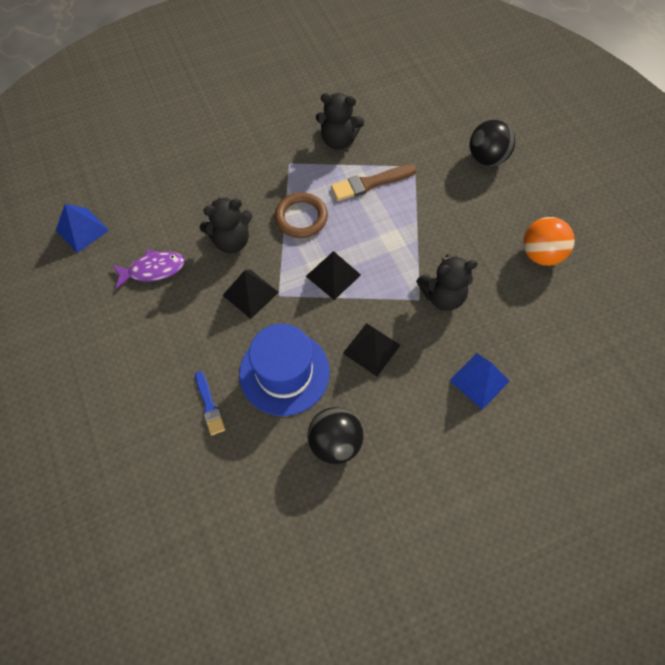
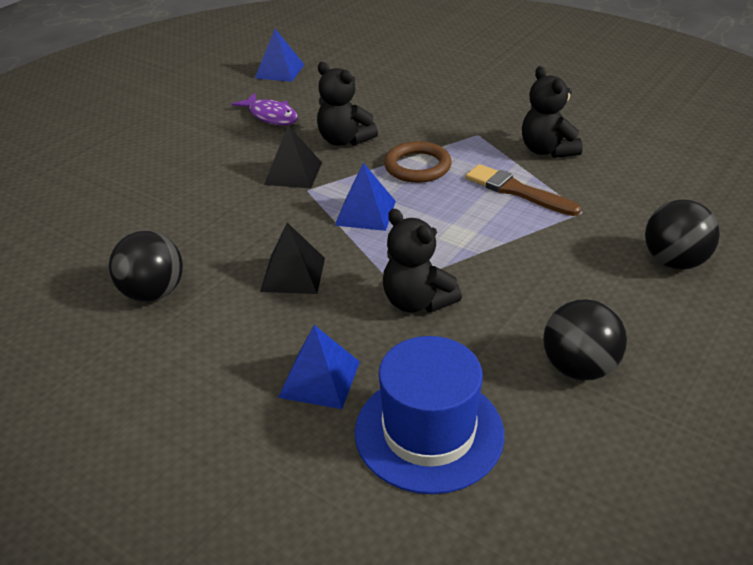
camera: 60 degrees right, 25 degrees down
(209, 405) = (146, 199): blue brush -> none
(284, 372) = (216, 228): blue hat -> blue hat (429, 432)
(333, 275) = (365, 213): black pyramid -> blue pyramid
(541, 254) = (579, 367): orange ball -> black ball

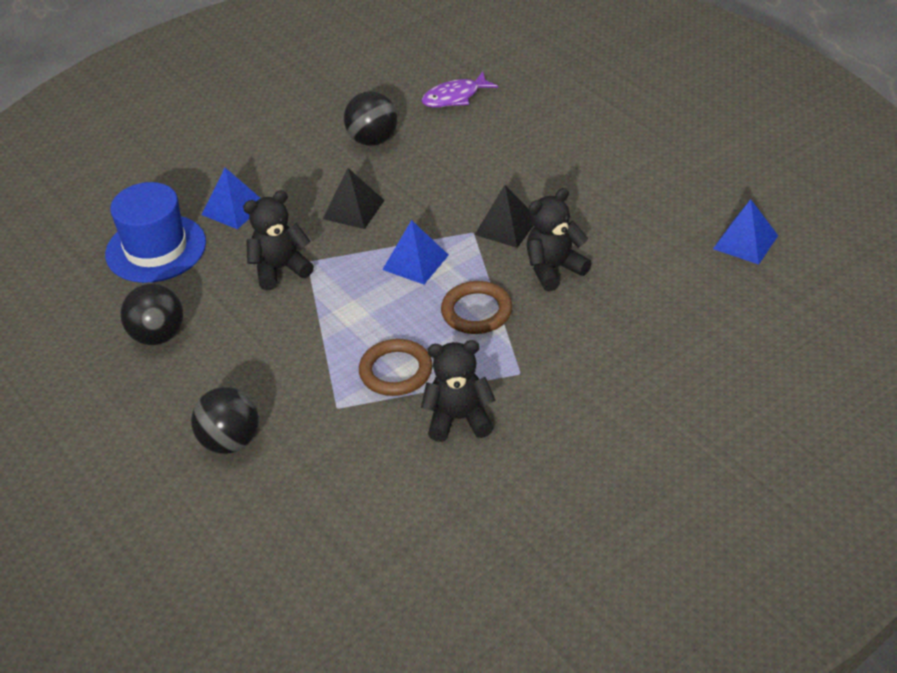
camera: 110 degrees right, 5 degrees up
(271, 116) = (631, 224): purple fish -> purple fish (455, 97)
(517, 191) = (396, 371): brown brush -> brown ring

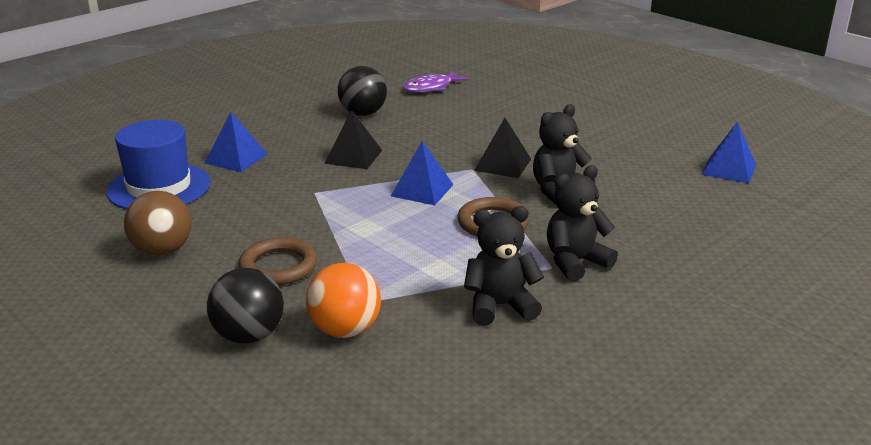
camera: 10 degrees left, 15 degrees down
(158, 336) = (162, 251): black ball -> brown ball
(280, 269) = (287, 198): black teddy bear -> black teddy bear (575, 262)
(314, 440) = (345, 330): none -> orange ball
(396, 371) = (422, 270): brown ring -> brown ring (278, 266)

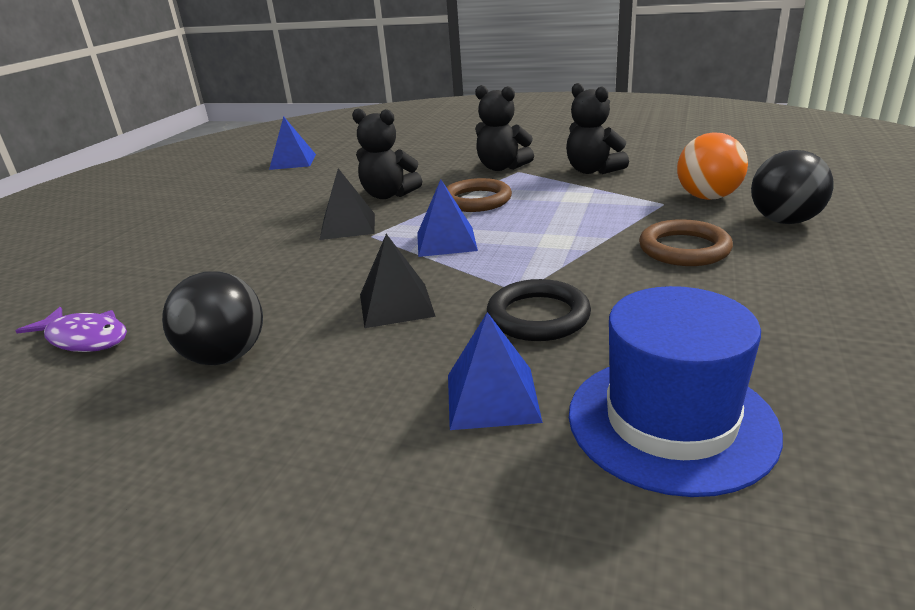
camera: 115 degrees left, 0 degrees up
(162, 251) = (781, 319): brown ball -> none
(280, 188) = (538, 316): none -> black ring

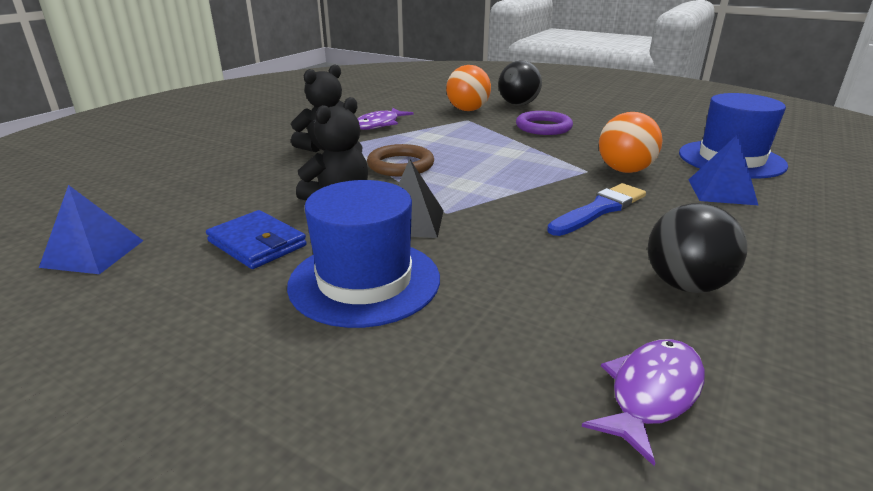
camera: 80 degrees left, 0 degrees up
(252, 229) = (364, 281): none -> blue hat
(306, 191) = (257, 243): none -> blue wallet
(396, 305) = (599, 209): black pyramid -> blue brush
(446, 241) = (486, 184): blue pyramid -> none
(538, 316) = (624, 170): black ring -> orange ball
(592, 170) = (379, 125): black teddy bear -> purple fish
(684, 249) = (543, 127): brown ring -> purple ring

